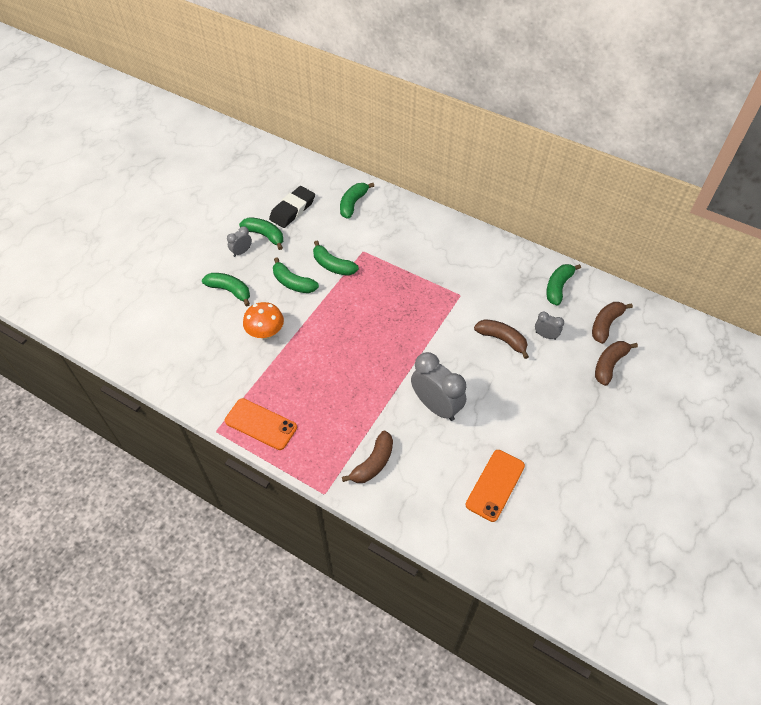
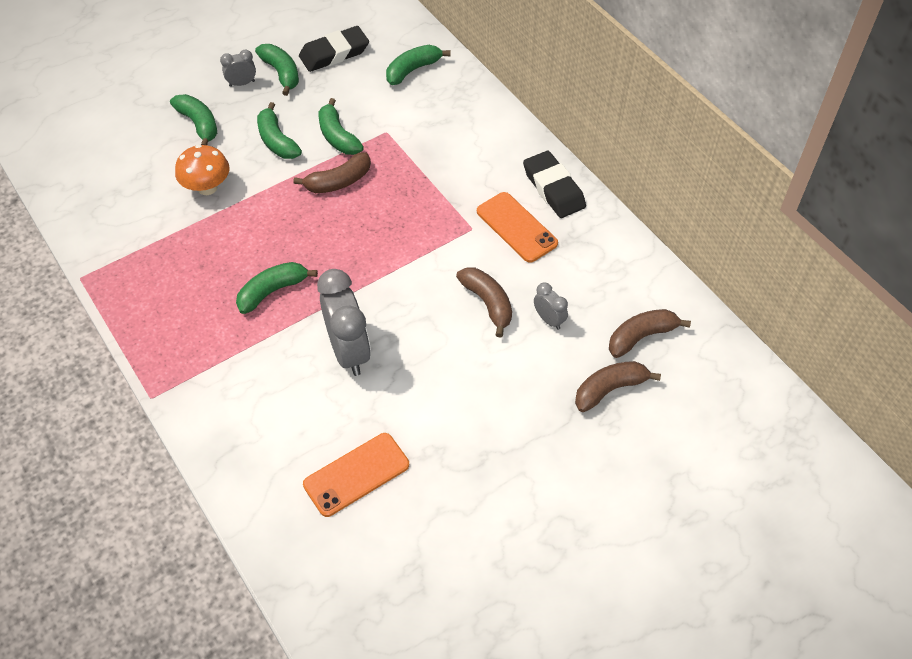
camera: 25 degrees right, 0 degrees up
(260, 424) = (132, 290): orange phone -> orange phone (516, 227)
(373, 463) = (229, 387): brown banana -> brown banana (339, 181)
(493, 251) = (553, 188): none -> black eraser
(558, 287) = (609, 265): green banana -> green banana (272, 291)

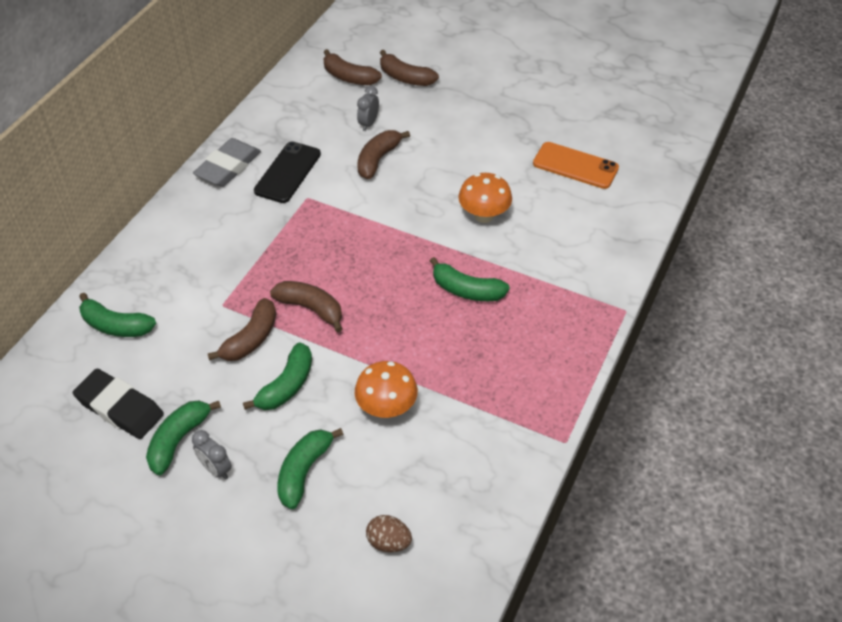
camera: 120 degrees left, 5 degrees down
(108, 145) = (389, 542): none -> brown egg
(338, 137) = (251, 339): green banana -> brown banana
(348, 351) = (484, 215): grey clock -> orange mushroom
(516, 227) = (288, 172): orange phone -> black phone
(553, 188) = (228, 167): black eraser -> grey eraser

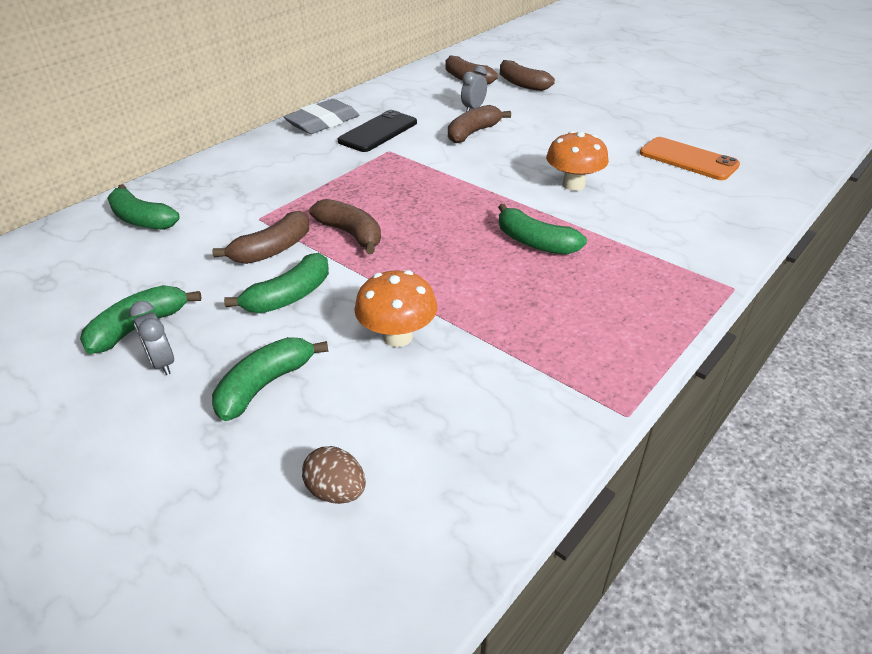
camera: 15 degrees right, 10 degrees down
(120, 408) = (97, 287): black eraser -> none

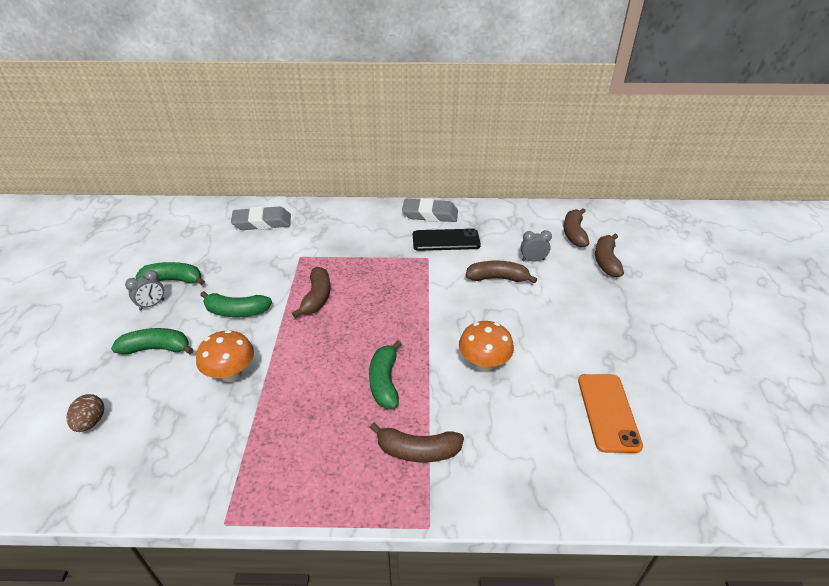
camera: 50 degrees right, 0 degrees up
(141, 220) = (262, 222): green banana -> grey eraser
(162, 363) = (152, 305): grey clock -> grey clock turned 150 degrees counterclockwise
(273, 250) = (274, 280): brown banana -> brown banana (418, 451)

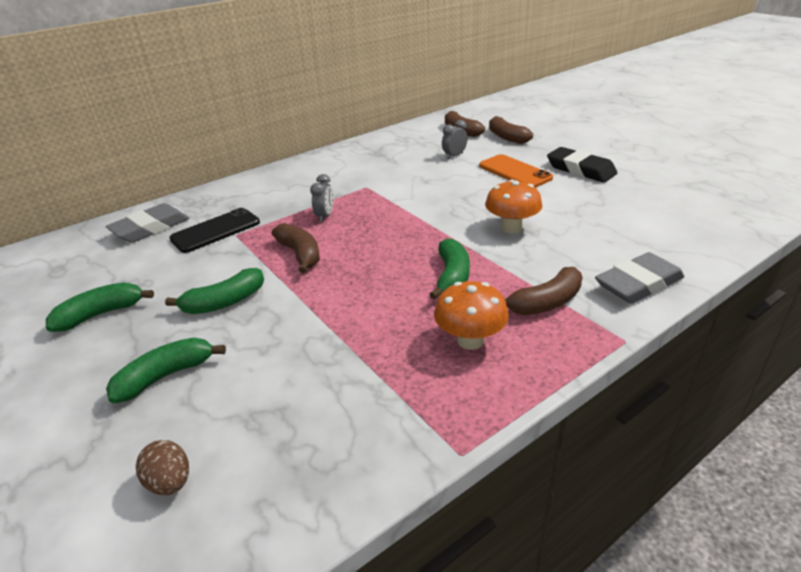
camera: 35 degrees left, 5 degrees down
(152, 305) = (101, 346): grey clock -> grey clock (325, 216)
(231, 374) = (292, 348): orange mushroom -> orange mushroom (470, 340)
(384, 382) = (452, 277): green banana -> green banana turned 135 degrees counterclockwise
(430, 214) = (326, 161): grey eraser -> grey eraser (638, 284)
(446, 240) = (365, 171): black phone -> black phone (216, 231)
(497, 278) = (444, 176): brown banana -> none
(608, 412) = (632, 212): orange phone -> orange phone (514, 172)
(625, 336) = (580, 170): none -> black eraser

